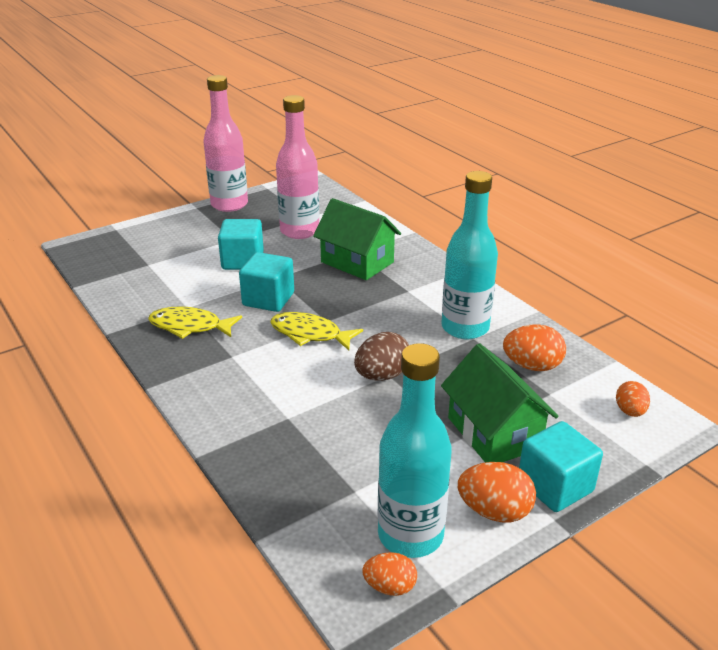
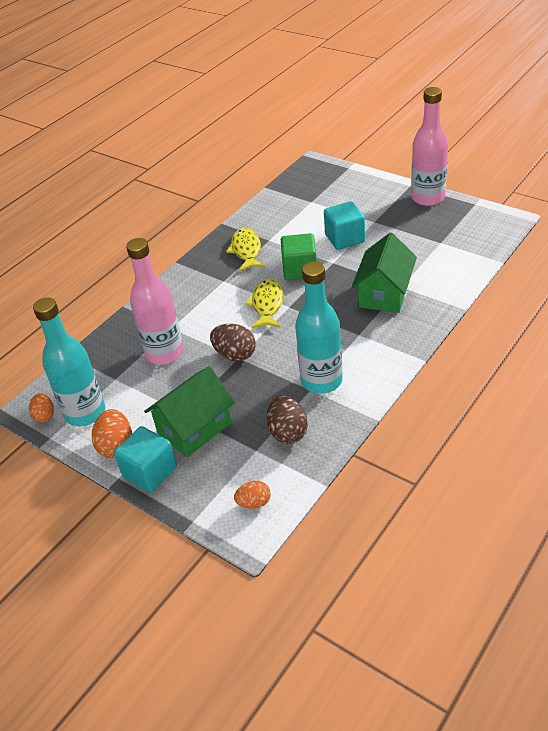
camera: 75 degrees right, 10 degrees up
(268, 299) = (300, 270): turquoise cube -> green cube
(299, 231) = (412, 247): pink bottle -> pink bottle (164, 353)
(532, 366) = (288, 432): orange egg -> brown egg

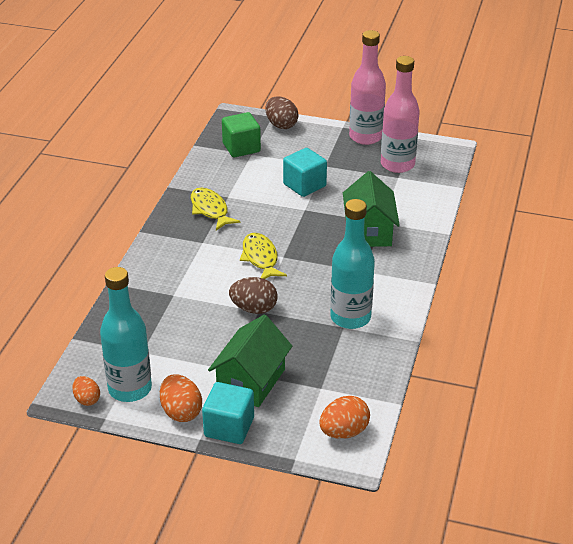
camera: 25 degrees left, 5 degrees down
(164, 353) = (181, 319): pink bottle -> pink bottle (397, 164)
(254, 503) = (344, 432): orange egg -> orange egg, size x1.56
(288, 432) = (342, 367): brown egg -> brown egg (281, 125)
(300, 270) = (276, 221): green cube -> green cube (241, 148)

